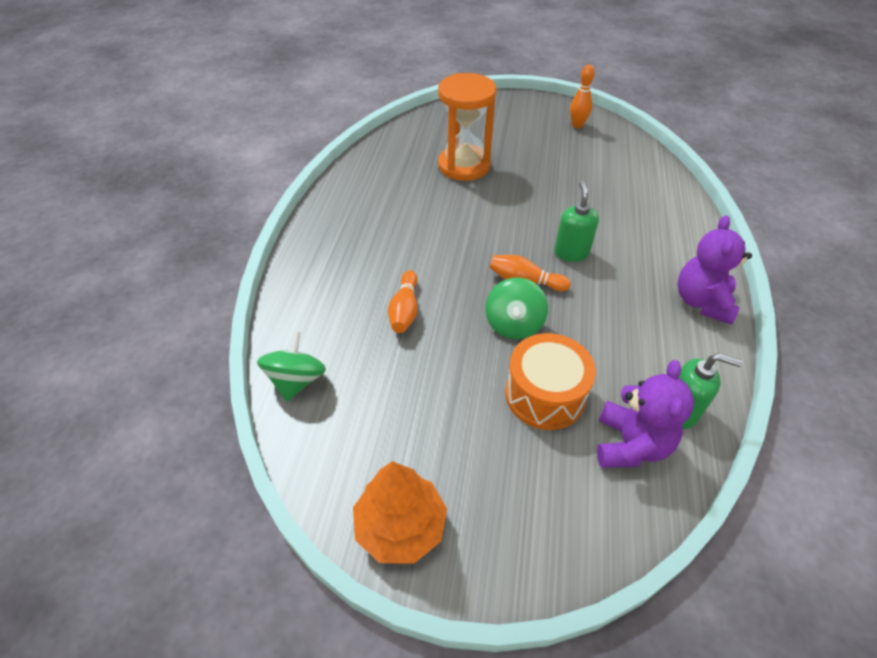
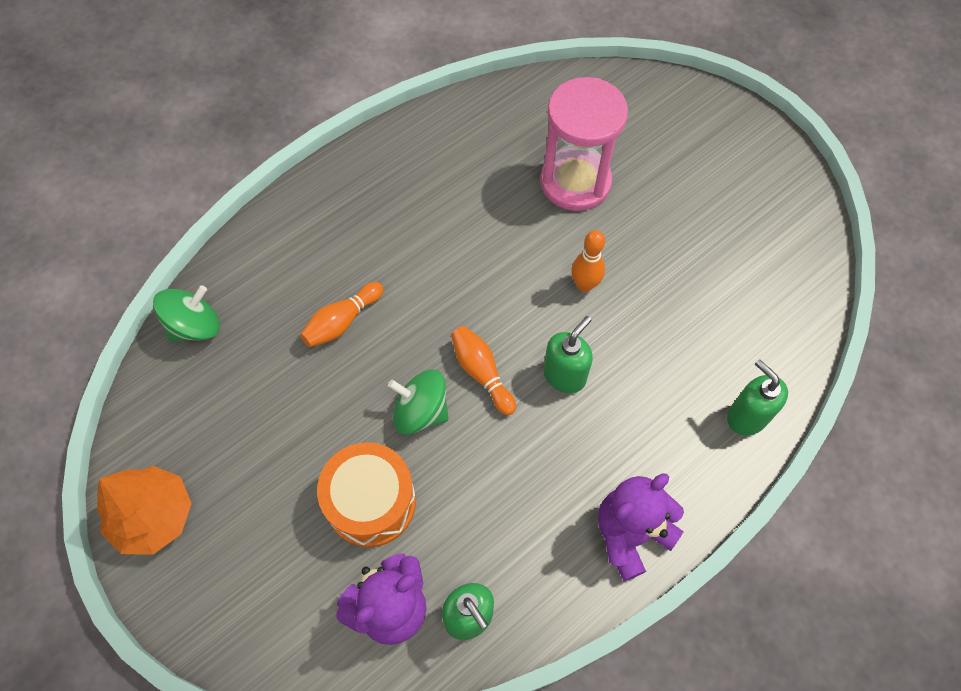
camera: 40 degrees right, 15 degrees up
(464, 165) = (575, 182): orange hourglass -> pink hourglass
(514, 324) = (420, 411): green spinning top -> green spinning top turned 60 degrees clockwise
(577, 125) = (774, 208): orange bowling pin -> orange bowling pin (584, 285)
(680, 213) = (747, 416): none -> green soap dispenser

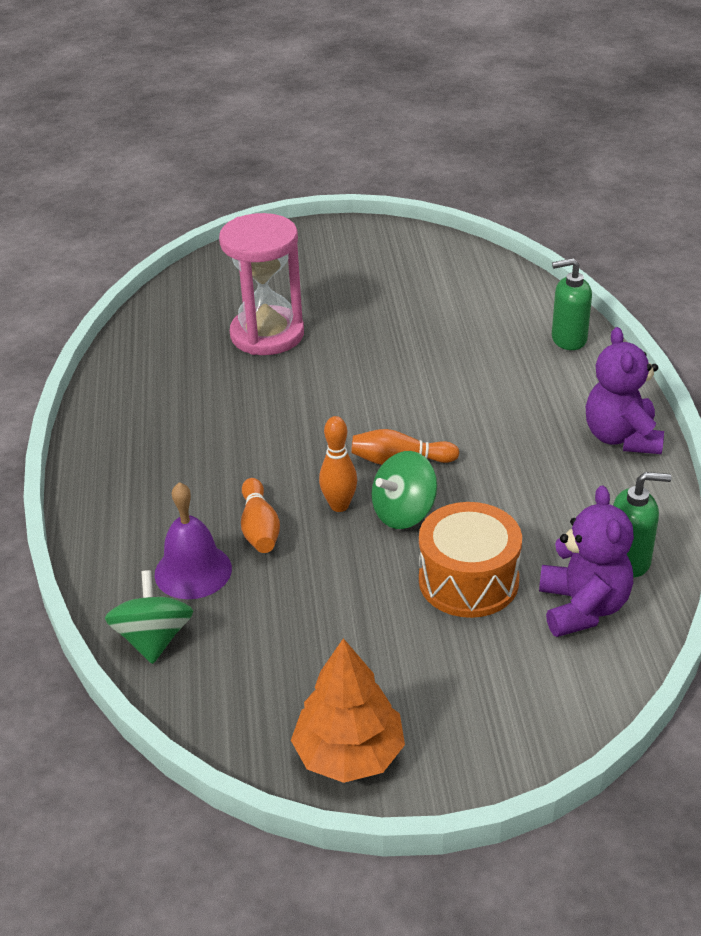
camera: 55 degrees left, 25 degrees down
(273, 307) = (193, 571): none -> purple bell
(564, 375) = (447, 415): green soap dispenser -> none
(584, 285) = (372, 370): orange bowling pin -> orange bowling pin (339, 505)

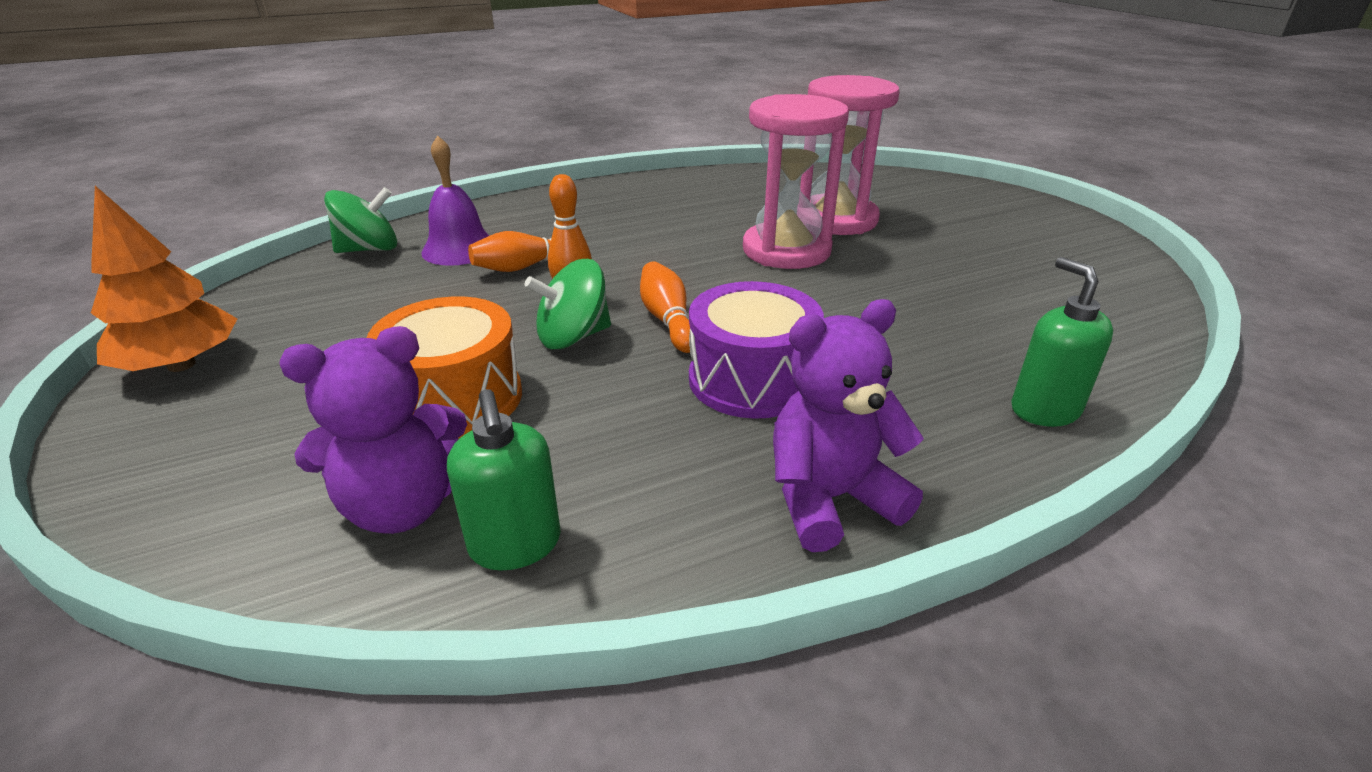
camera: 70 degrees right, 5 degrees down
(312, 376) = (786, 250): none -> pink hourglass
(404, 513) = (573, 337): green spinning top -> green spinning top turned 60 degrees counterclockwise
(497, 438) = (751, 380): none -> purple drum

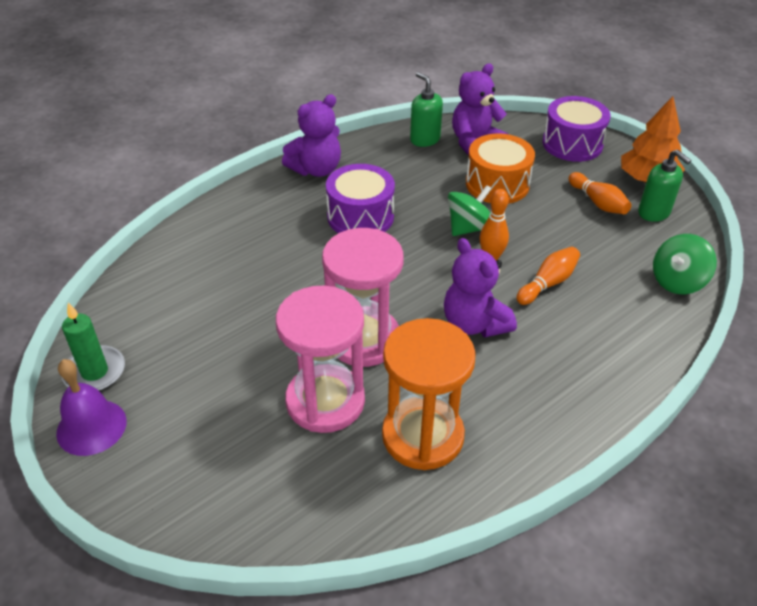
camera: 165 degrees right, 10 degrees up
(189, 463) = (572, 144): none -> purple drum
(459, 249) = (614, 294): purple bell -> purple bell (91, 427)
(649, 247) = (474, 324): none -> purple teddy bear
(668, 320) = (422, 249): orange bowling pin -> orange bowling pin (598, 202)
(747, 196) = (422, 436): none -> orange hourglass
(1044, 409) = (213, 223): green soap dispenser -> green soap dispenser (654, 213)
(1112, 262) = (95, 372): none -> green candle

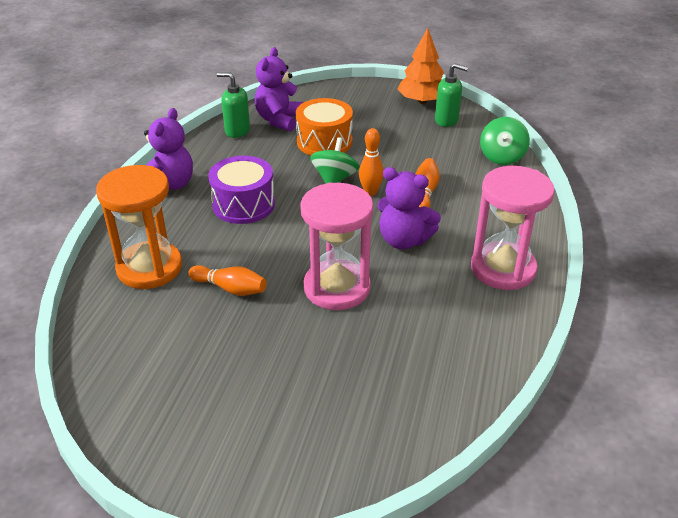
camera: 35 degrees left, 5 degrees down
(91, 427) = (179, 465): purple bell -> none
(95, 372) = (134, 423): green candle -> none
(325, 401) = (353, 343): pink hourglass -> pink hourglass (503, 269)
(422, 436) = (444, 329): orange hourglass -> orange hourglass (149, 268)
(572, 144) = (349, 96): purple drum -> none
(598, 202) = (405, 128): orange bowling pin -> orange bowling pin (230, 288)

